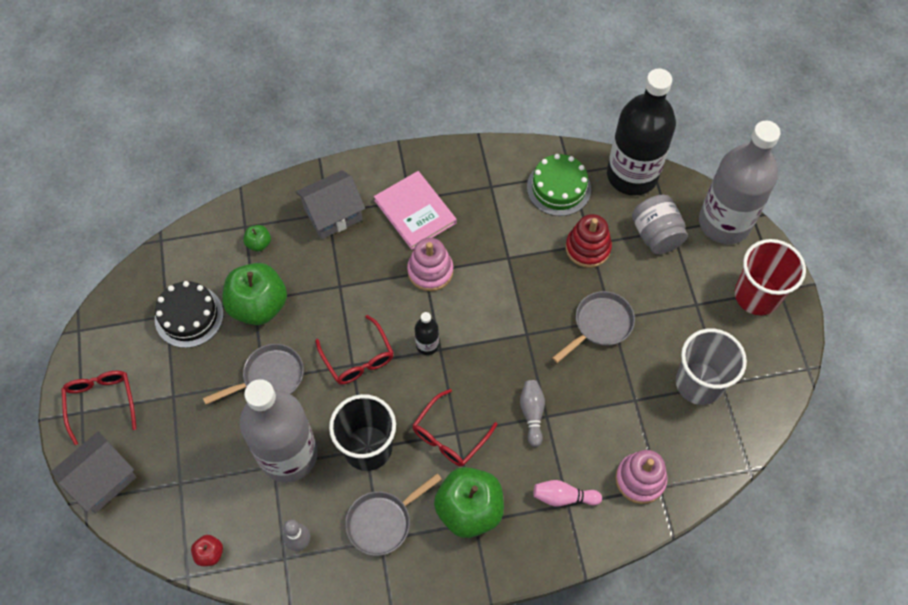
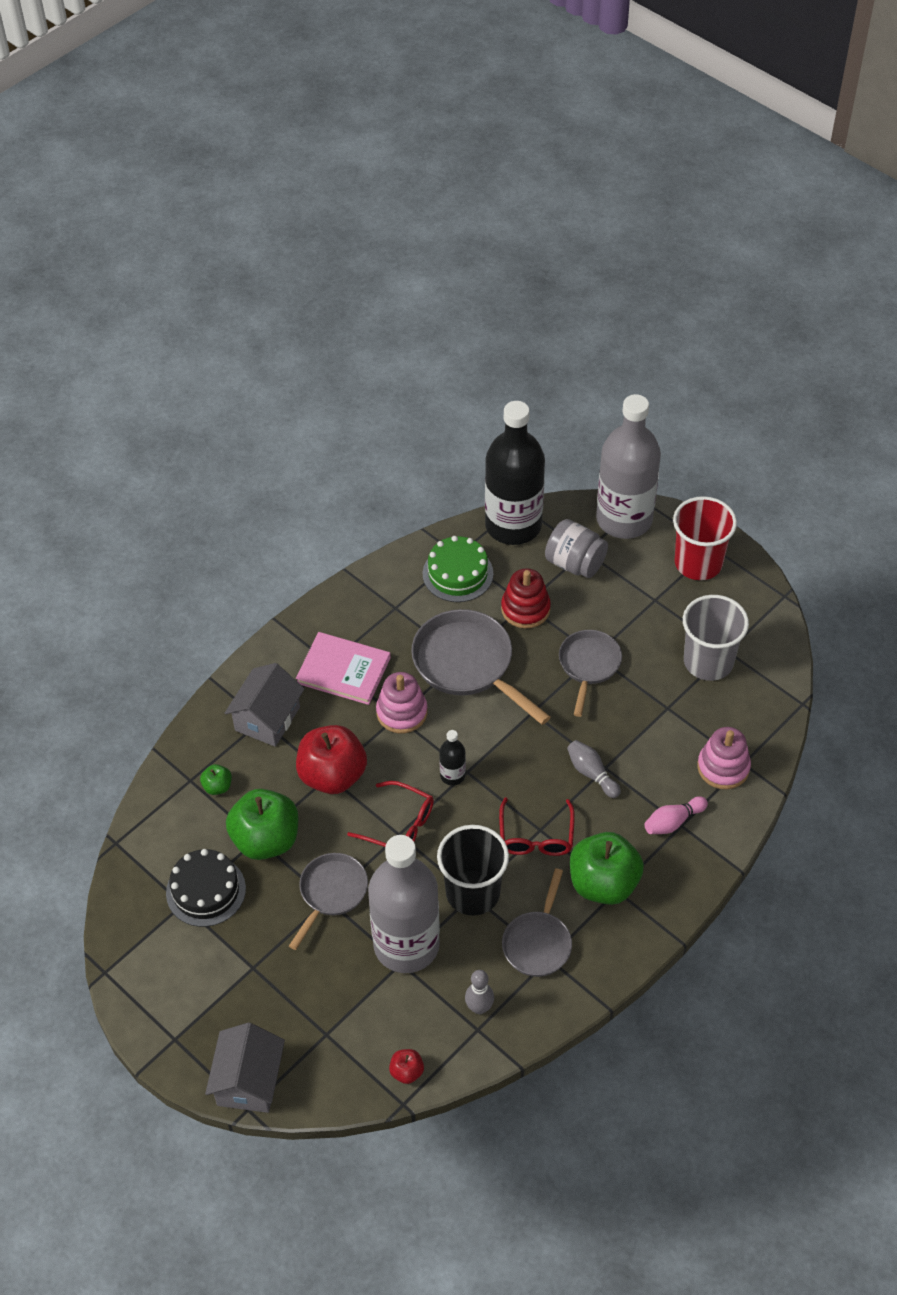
camera: 35 degrees left, 10 degrees down
(101, 403) = (187, 1018): red glasses -> none
(342, 287) = (332, 775): none -> red apple
(508, 265) = (467, 664): none -> grey pan

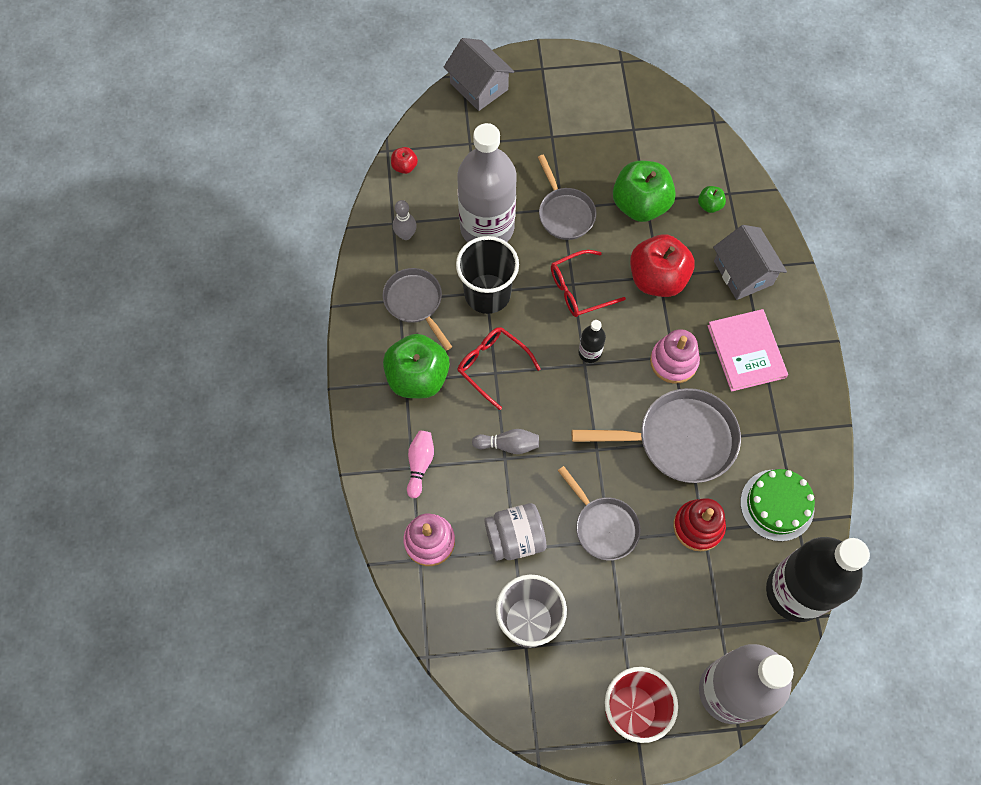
camera: 130 degrees right, 15 degrees up
(206, 890) = (632, 147): black cake -> none
(343, 670) = (746, 351): pink book -> pink book turned 75 degrees counterclockwise
(575, 563) = (714, 606): grey jar -> grey jar (515, 538)

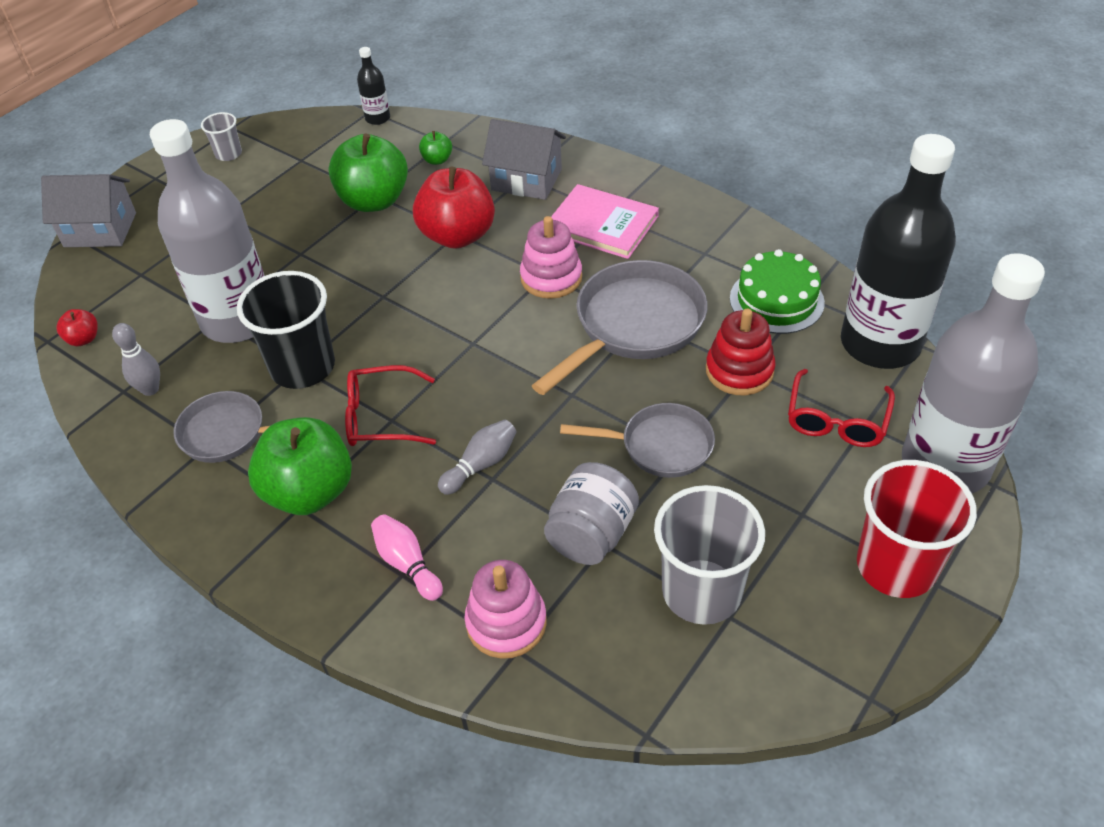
camera: 45 degrees left, 20 degrees down
(565, 213) = (308, 255): grey pan -> none
(579, 289) = (394, 295): red glasses -> red glasses (836, 420)
(589, 352) = (466, 331): black bottle -> black bottle (377, 118)
(599, 85) = (228, 154): none -> grey cup

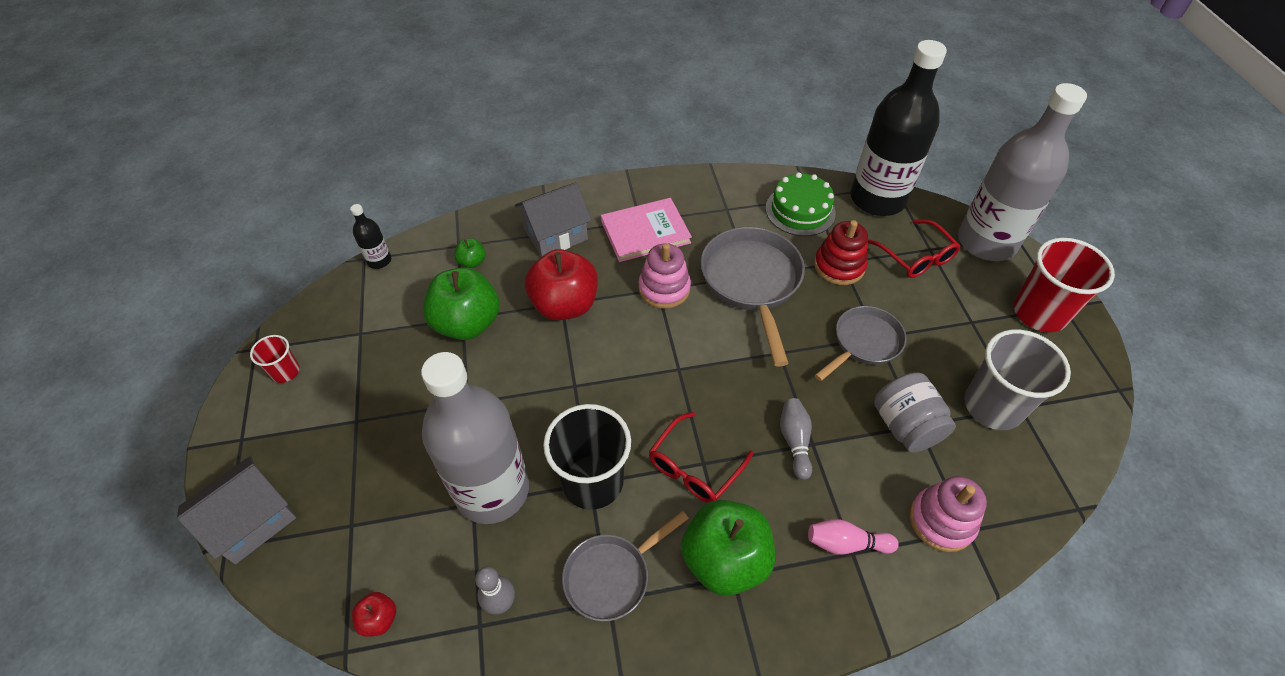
camera: 50 degrees left, 5 degrees up
(228, 154) = (285, 372): grey cup -> red cup

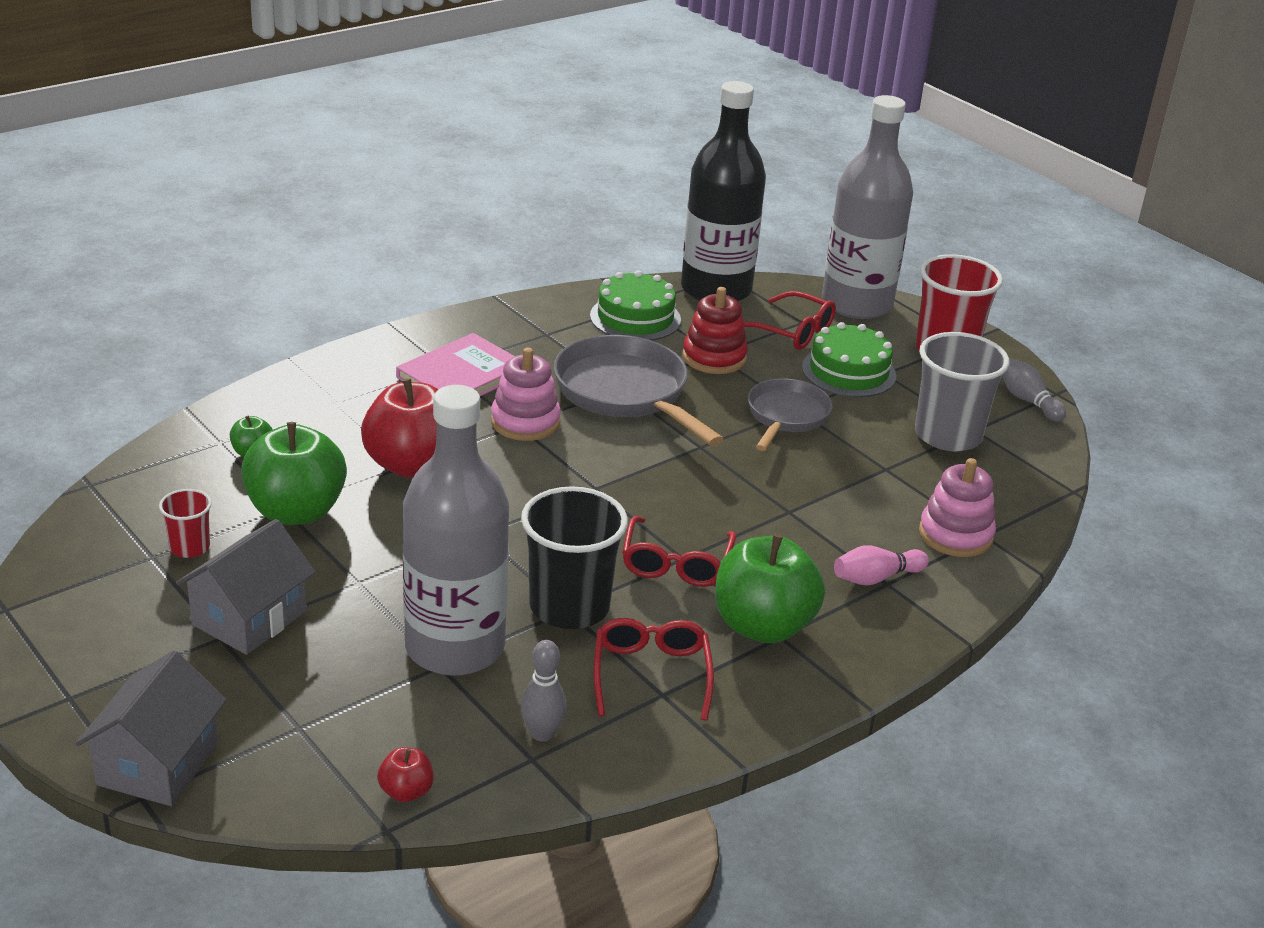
camera: 30 degrees left, 20 degrees down
(285, 372) = (75, 619): red cup -> red cup (189, 547)
(379, 260) = (115, 481): black bottle -> none
(555, 234) = (345, 402): grey house -> grey house (249, 618)
(611, 576) = (651, 675): grey pan -> red glasses
(795, 441) = (769, 514): grey bowling pin -> grey bowling pin (1028, 400)
(905, 426) = (873, 472): grey jar -> none
(941, 311) = (848, 371): none -> green cake

